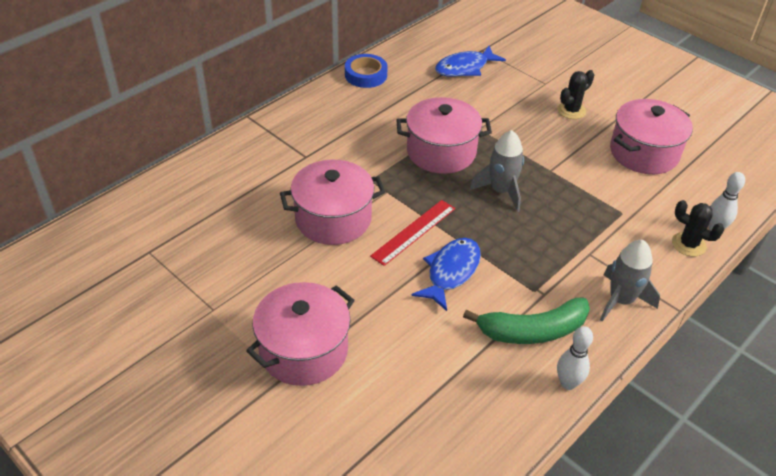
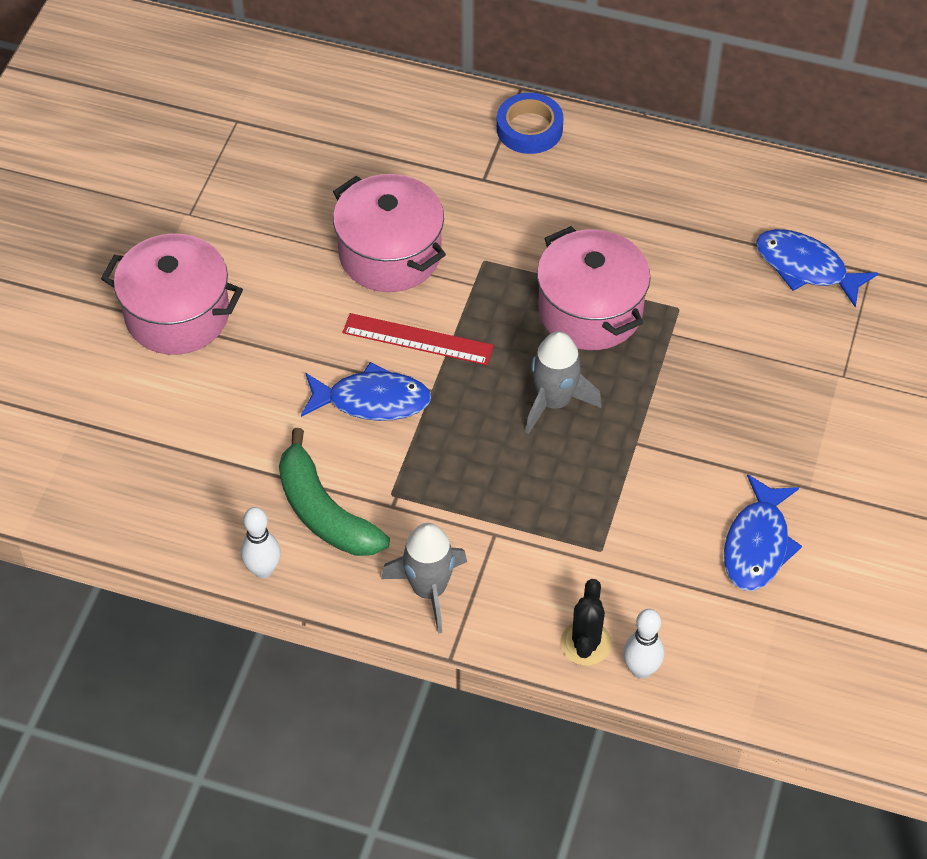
camera: 65 degrees right, 10 degrees up
(366, 75) = (699, 166): blue tape -> blue tape (529, 129)
(571, 110) = (797, 428): black cactus -> none
(644, 153) = (757, 544): pink pot -> blue fish

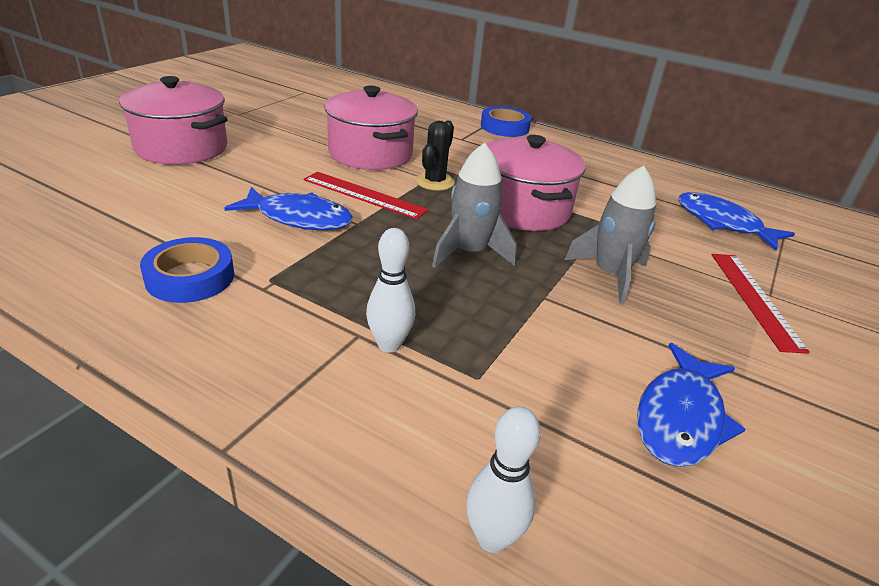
camera: 10 degrees right, 20 degrees down
(263, 570) = (81, 307): white bowling pin -> white bowling pin (389, 344)
(324, 512) = (190, 277): green banana -> blue tape
(429, 589) = (250, 367): grey rocket -> grey rocket (610, 275)
(585, 643) = (421, 478): black cactus -> black cactus (434, 182)
(827, 387) = (754, 299): none -> red ruler

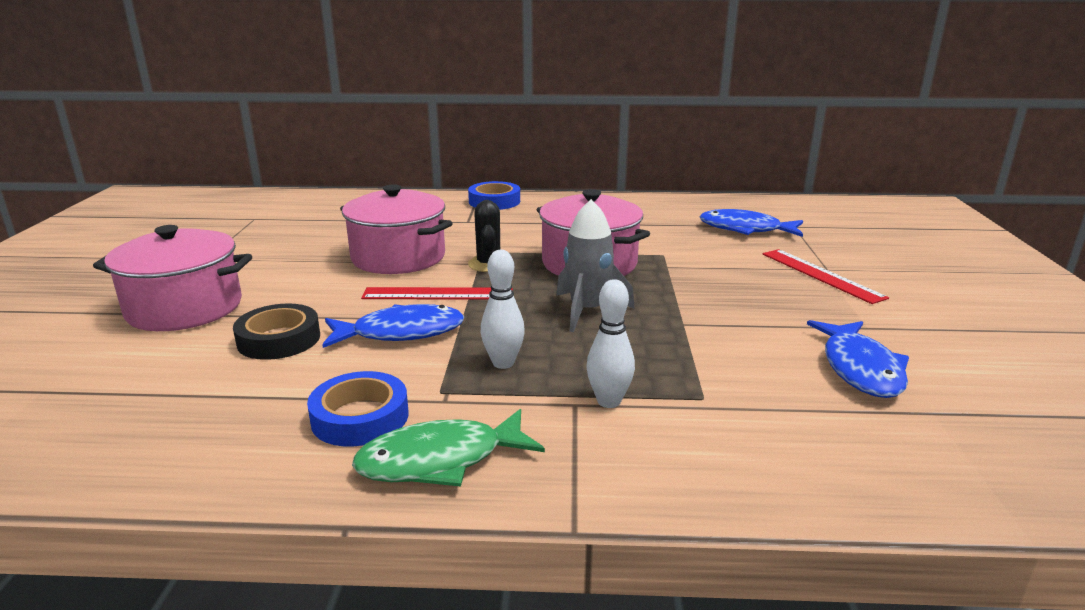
camera: 25 degrees left, 10 degrees down
(201, 338) = (440, 460): none -> green fish
(211, 193) = (279, 339): none -> black tape
(492, 538) = (834, 493): white bowling pin -> white bowling pin (503, 363)
(610, 275) = (711, 292): grey rocket -> none

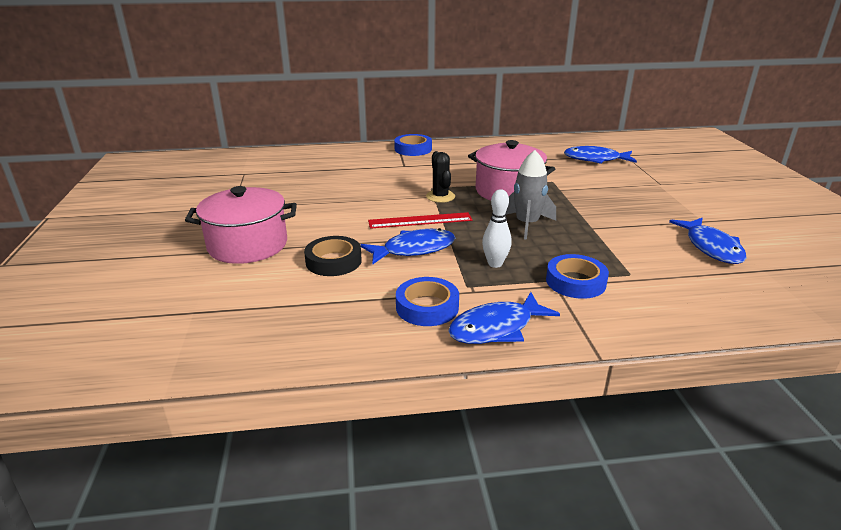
camera: 10 degrees left, 5 degrees up
(398, 257) = (374, 196): pink pot -> none
(440, 460) = (496, 328): green fish -> blue fish
(609, 401) = (575, 282): white bowling pin -> blue tape
(821, 275) = (659, 188): red ruler -> none

